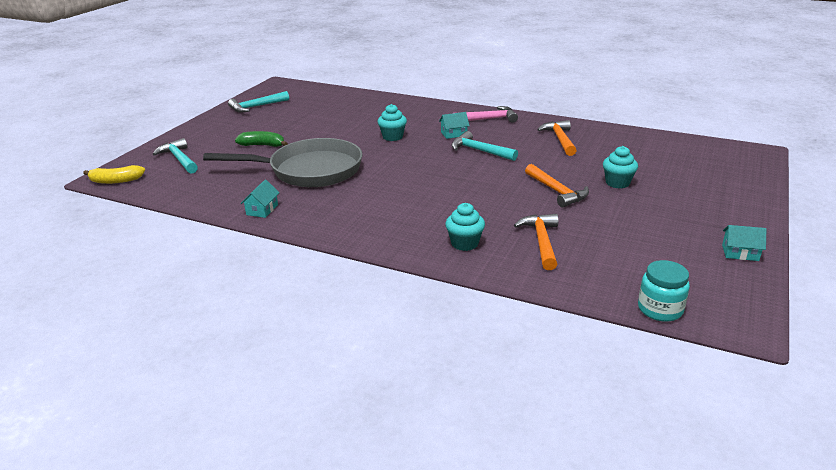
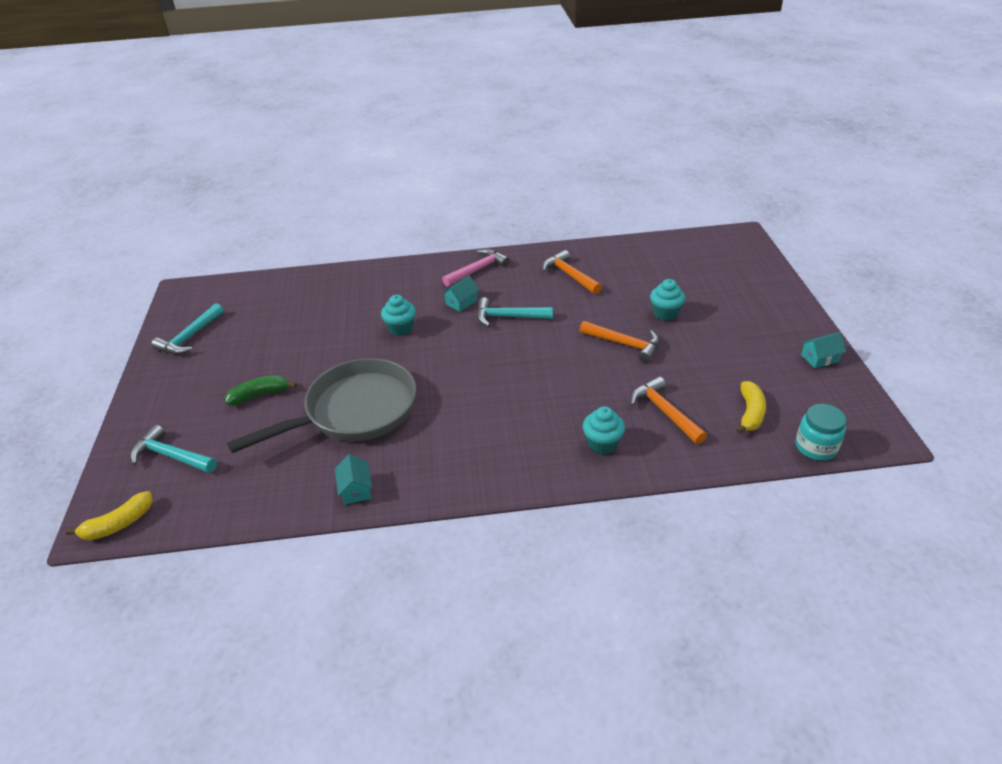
camera: 30 degrees left, 10 degrees up
(620, 267) = (750, 413): none -> yellow banana

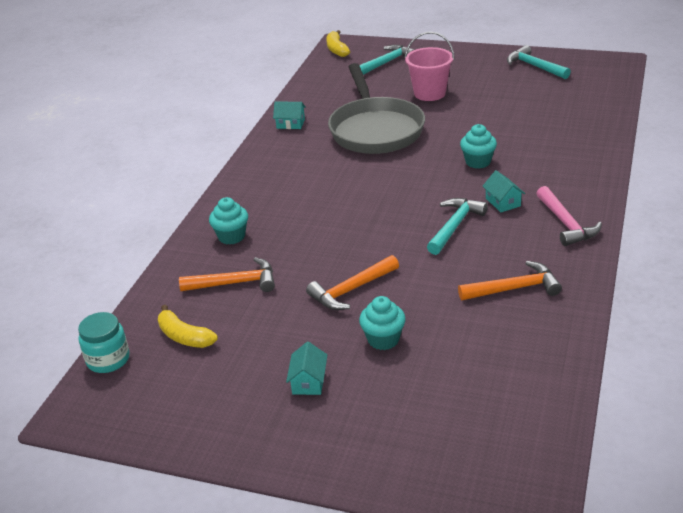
camera: 115 degrees right, 5 degrees down
(260, 395) = (429, 93): green banana -> pink bucket
(819, 358) = (209, 433): turquoise house -> turquoise house (308, 381)

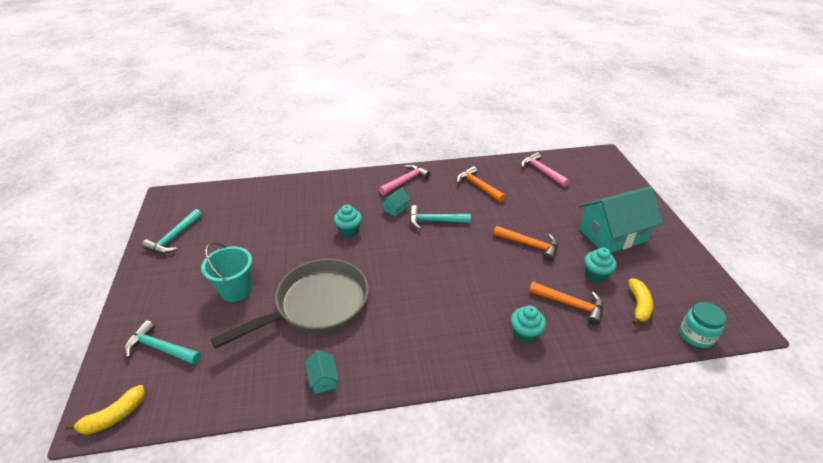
camera: 120 degrees left, 5 degrees up
(235, 283) = (570, 304): orange hammer -> orange hammer turned 150 degrees clockwise
(308, 381) = (612, 234): turquoise house -> turquoise house, size x2.46
(383, 339) = (557, 219): turquoise cupcake -> turquoise cupcake (595, 275)
(429, 93) = (236, 290): pink bucket -> turquoise bucket
(519, 378) = (541, 171): none -> pink hammer

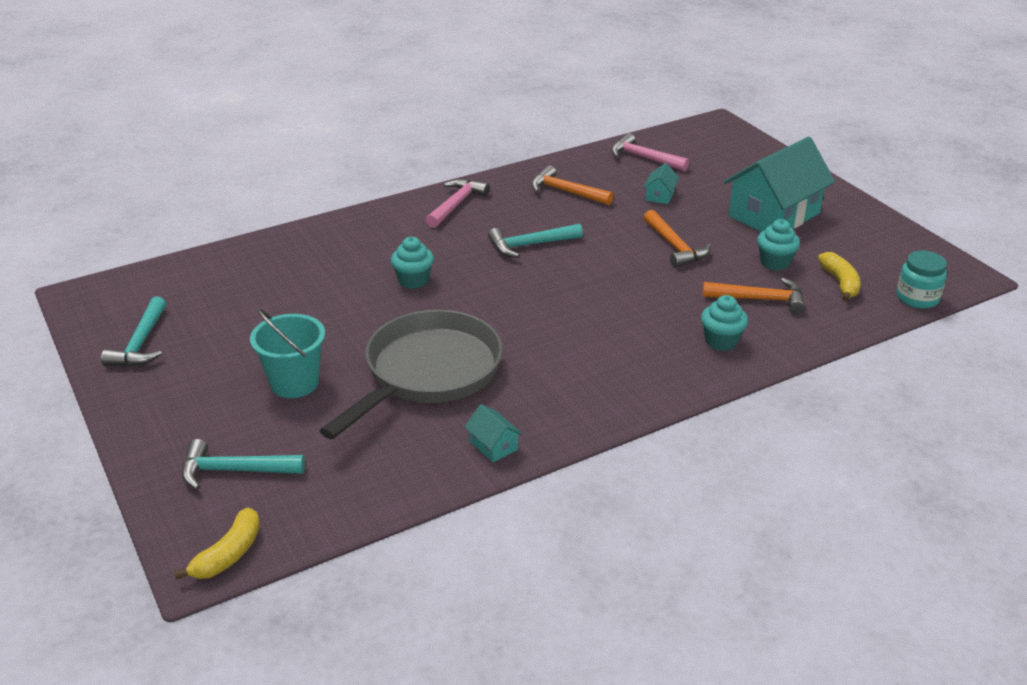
camera: 20 degrees left, 5 degrees down
(395, 208) = (464, 240): turquoise house -> turquoise house (660, 195)
(529, 245) = (675, 247): orange hammer -> orange hammer turned 60 degrees clockwise

